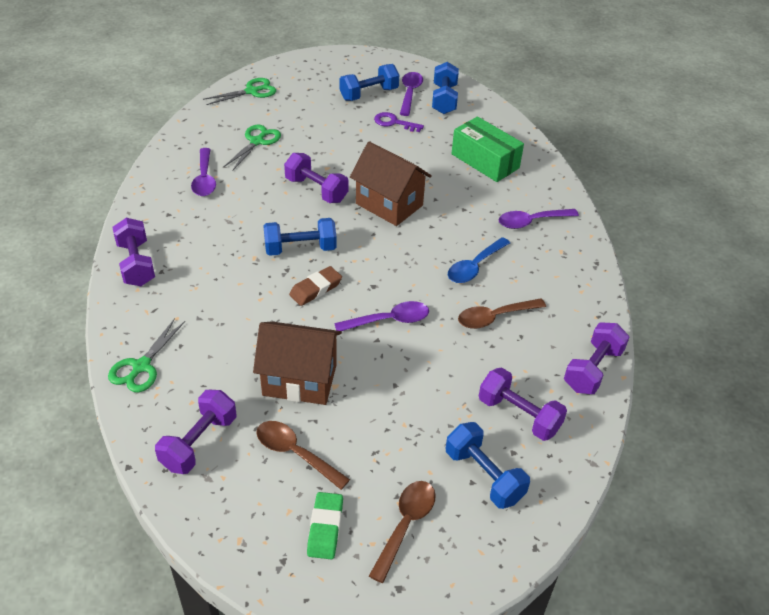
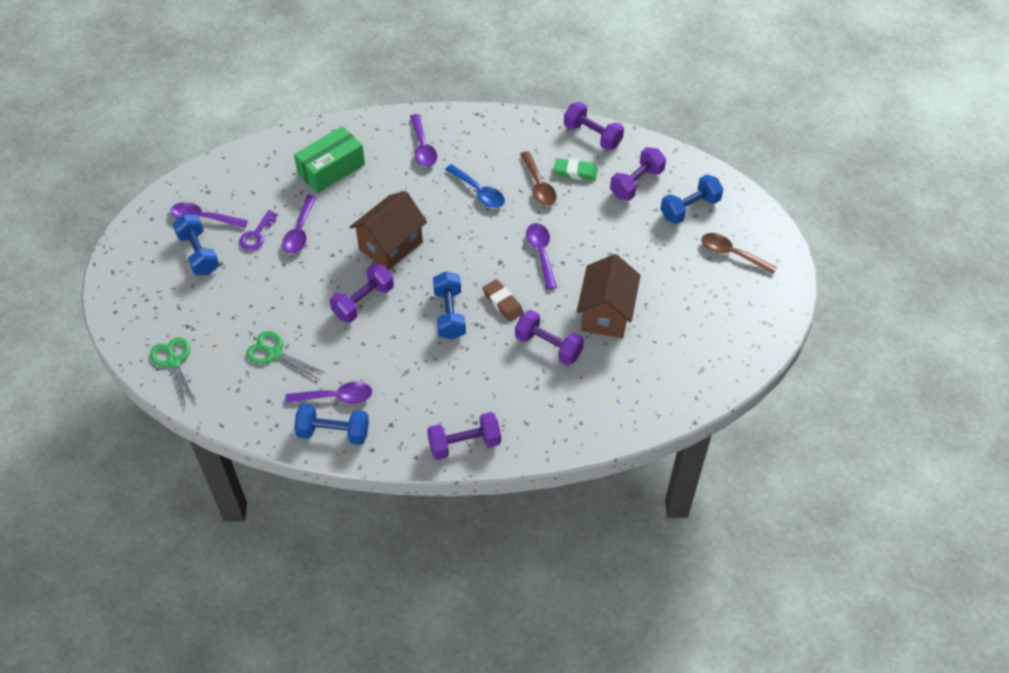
camera: 85 degrees left, 10 degrees up
(141, 366) = (593, 425): green scissors -> none
(199, 442) = (670, 377): purple dumbbell -> purple dumbbell (548, 346)
(295, 453) = (677, 316): brown spoon -> none
(325, 528) = (738, 298): green eraser -> green eraser (575, 172)
(401, 146) = (299, 231): none -> purple spoon
(444, 99) = (220, 190): blue dumbbell -> blue dumbbell (333, 432)

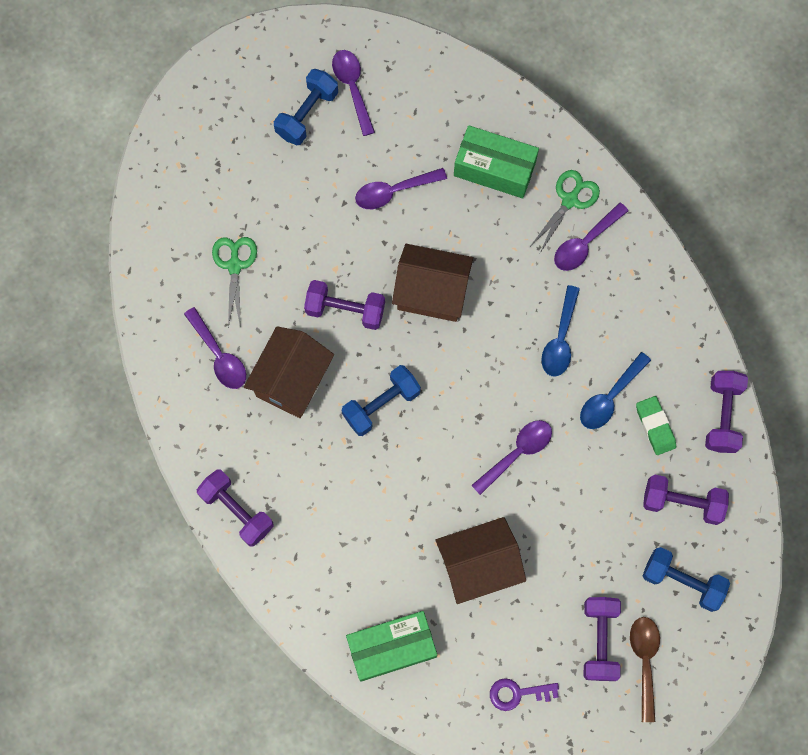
camera: 60 degrees right, 20 degrees up
(174, 362) = (171, 180): green scissors -> green scissors (570, 200)
(257, 235) = (364, 153): purple key -> purple key (517, 693)
(333, 432) = (179, 378): blue dumbbell -> none
(391, 360) = (292, 381): none -> brown house
(502, 303) = (428, 450): brown eraser -> none
(538, 185) = (610, 397): brown spoon -> blue spoon
(548, 346) = (401, 528): purple dumbbell -> purple dumbbell (599, 640)
(633, 394) = (391, 647): none -> green box

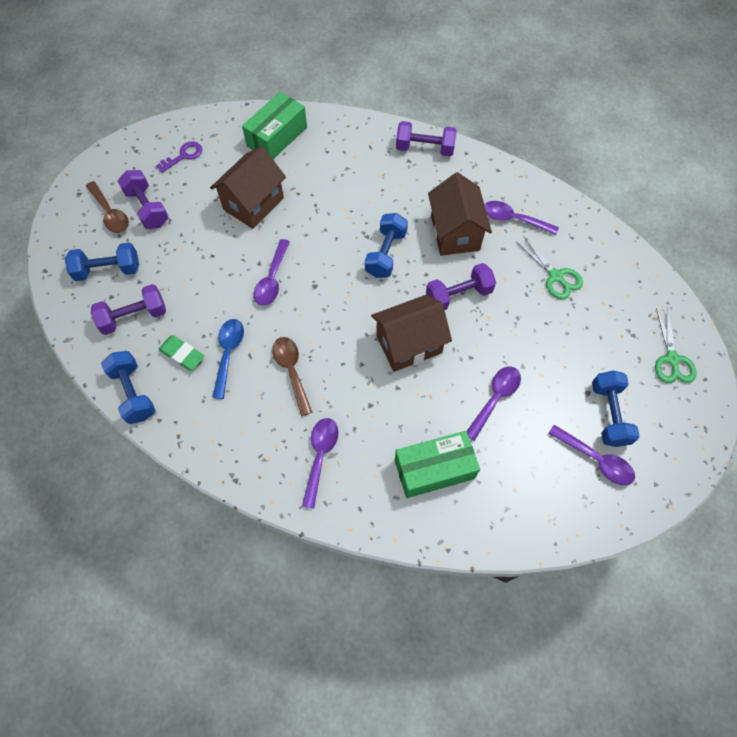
camera: 145 degrees right, 10 degrees down
(560, 339) = (292, 371): blue spoon -> brown spoon
(570, 200) = (356, 484): green scissors -> green scissors (672, 359)
(722, 415) = (133, 393): purple dumbbell -> blue dumbbell

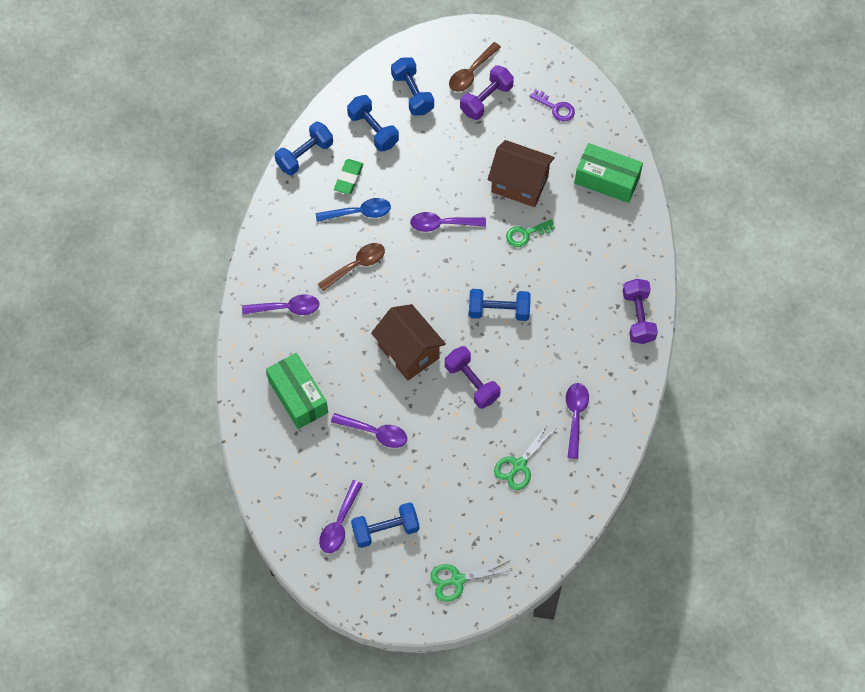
camera: 75 degrees right, 0 degrees up
(134, 317) = (373, 130): purple dumbbell -> blue dumbbell
(310, 212) = (526, 234): none -> green key
(455, 233) = (542, 366): brown house -> none

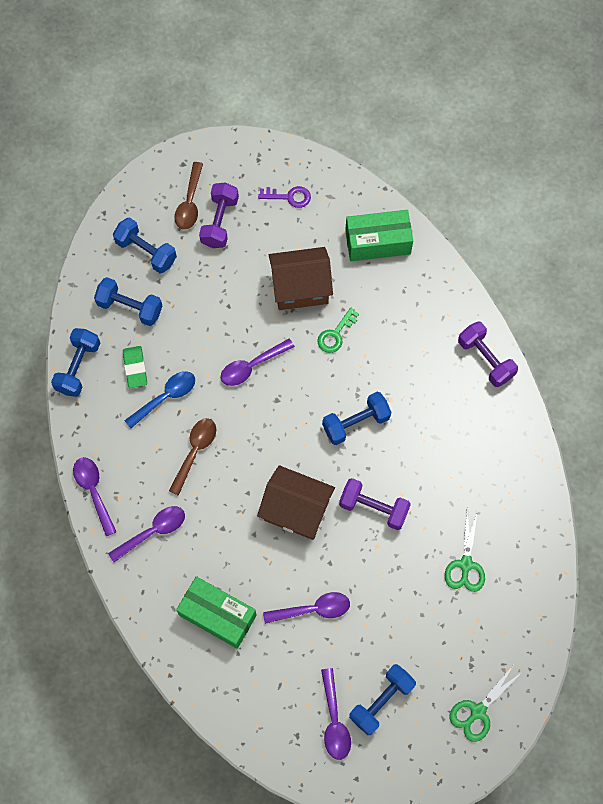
camera: 30 degrees left, 5 degrees up
(575, 416) = (487, 487): purple spoon -> purple spoon (94, 491)

